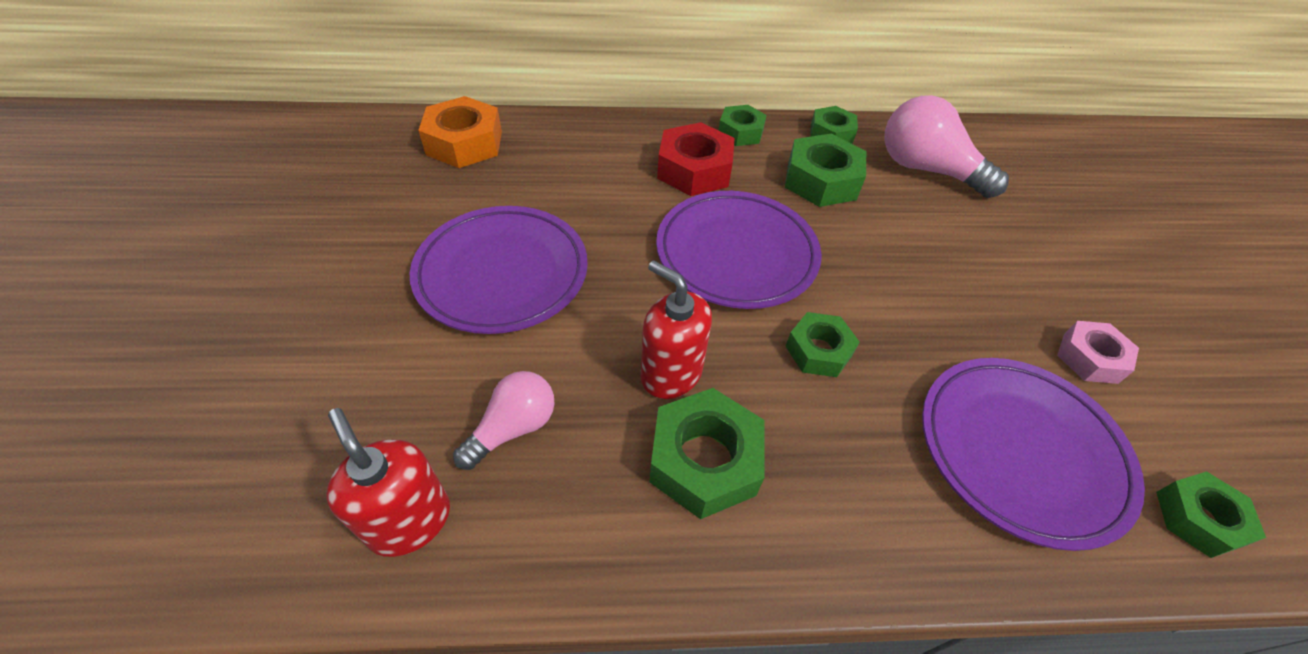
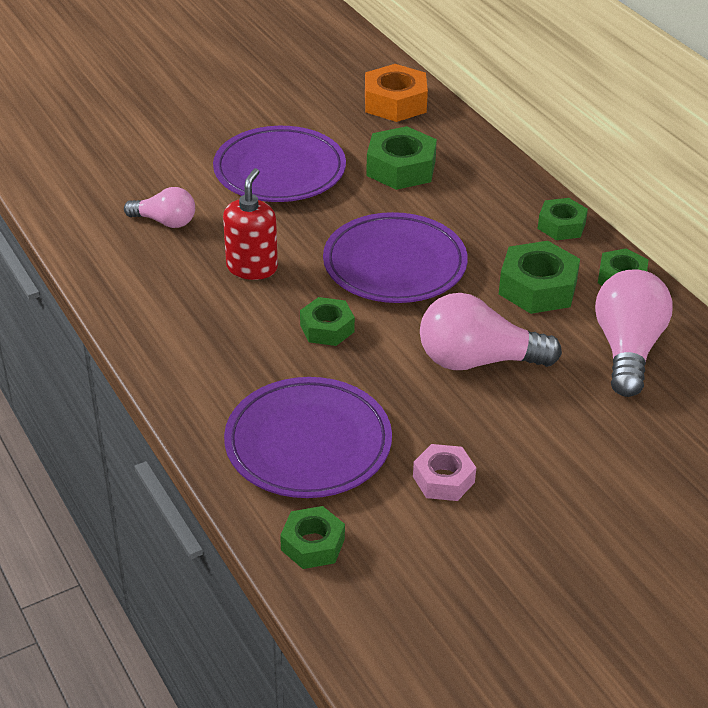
camera: 65 degrees right, 10 degrees down
(409, 520) = (86, 211): red soap dispenser -> none
(694, 170) = (478, 216): red nut -> none
(704, 460) = (195, 300): green nut -> green nut (401, 168)
(913, 260) = (477, 361): none -> pink light bulb

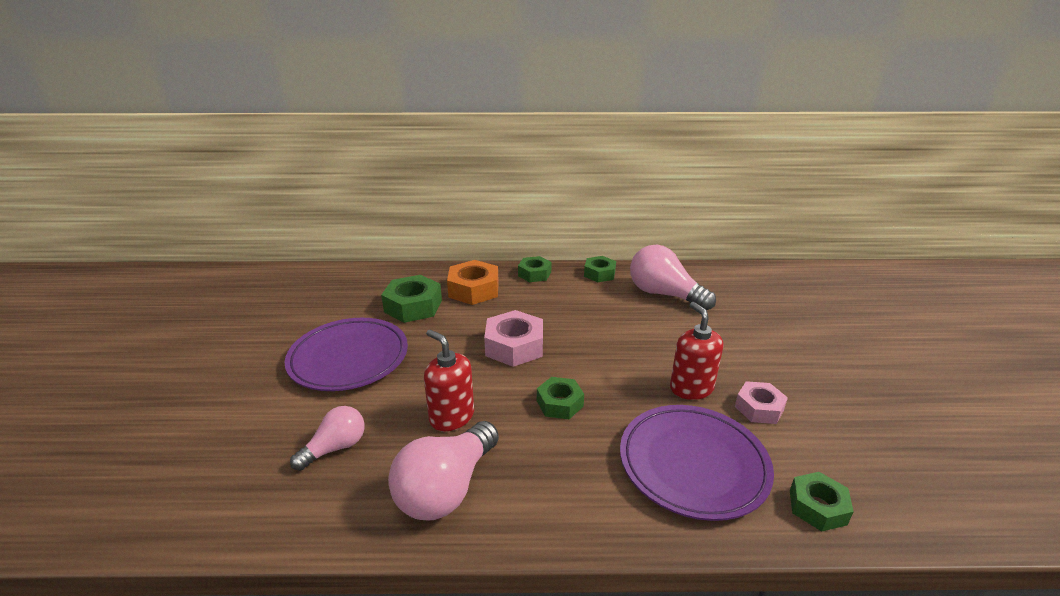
camera: 60 degrees left, 10 degrees down
(394, 265) = (514, 346): purple plate -> pink nut
(395, 103) = (341, 283): orange nut -> orange nut (473, 290)
(435, 417) = (691, 388): none -> red soap dispenser
(477, 361) = (641, 349): pink light bulb -> pink light bulb (446, 489)
(538, 288) = (585, 302): green nut -> none

